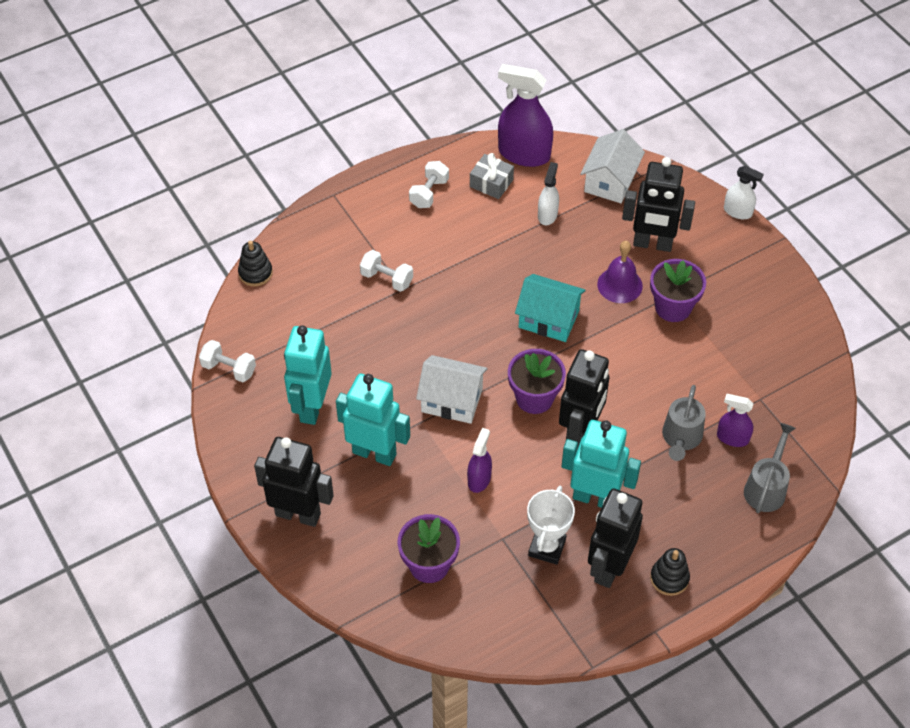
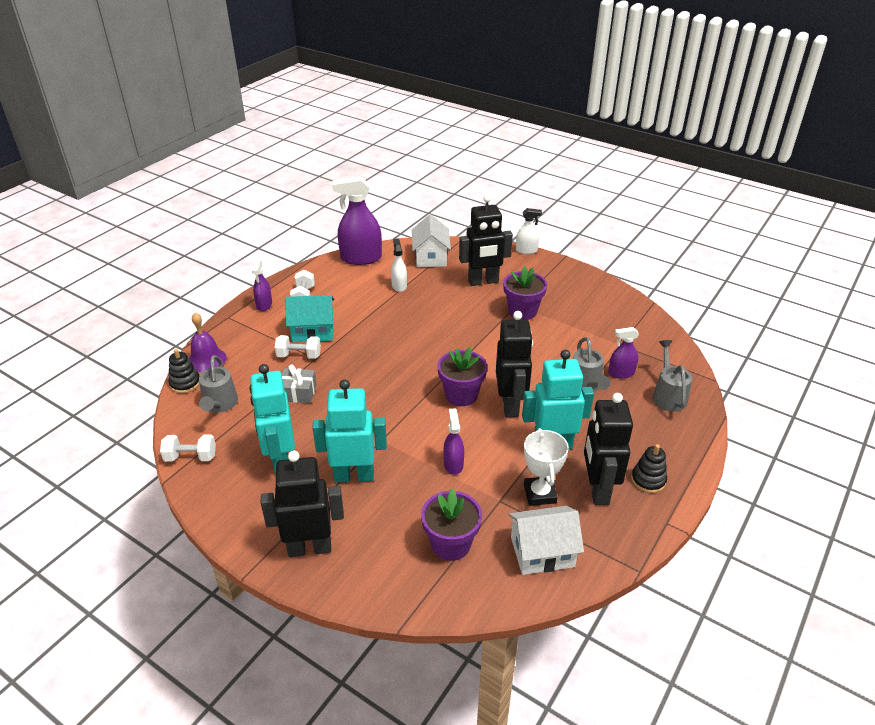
camera: 25 degrees left, 15 degrees down
(279, 315) = (219, 405): none -> grey watering can
(380, 190) = (264, 305): none -> purple spray bottle
(452, 400) = (397, 417): white house -> white house (542, 552)
(491, 183) = (347, 279): grey gift -> grey gift (298, 392)
(549, 319) = (439, 343): turquoise house -> turquoise house (313, 331)
(619, 285) = (477, 309): purple bell -> purple bell (207, 360)

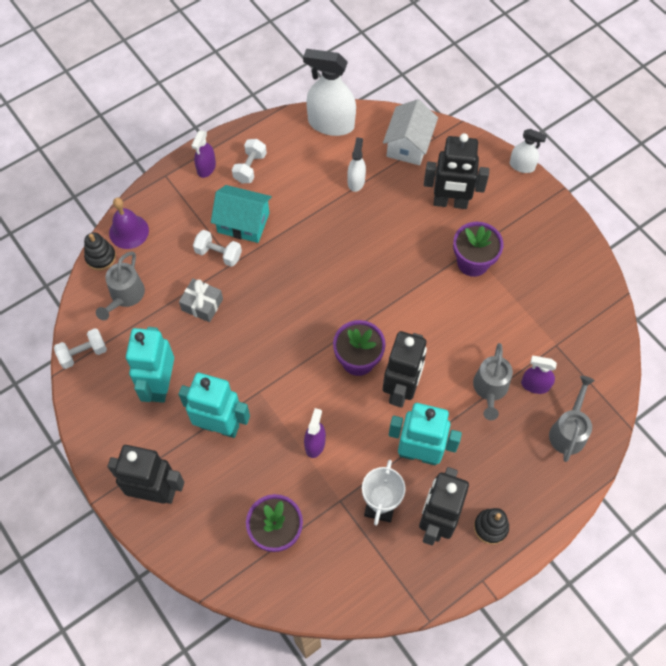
camera: 20 degrees right, 25 degrees up
(191, 457) = (83, 353): white dumbbell -> white dumbbell turned 45 degrees counterclockwise
(361, 258) = (331, 124): purple spray bottle -> white spray bottle
(542, 552) = (353, 569): white house -> none

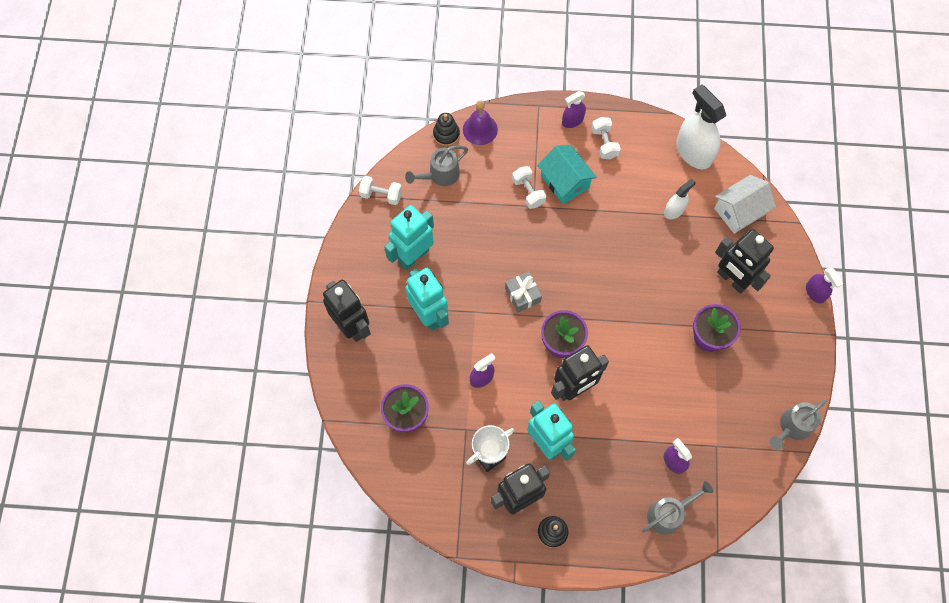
camera: 40 degrees right, 5 degrees up
(202, 304) = (487, 220): grey gift -> grey gift (522, 295)
(250, 167) = (604, 143): white dumbbell -> white dumbbell turned 75 degrees counterclockwise
(490, 390) = (637, 439): grey watering can -> grey watering can (792, 427)
(522, 166) = (815, 292): white spray bottle -> purple spray bottle

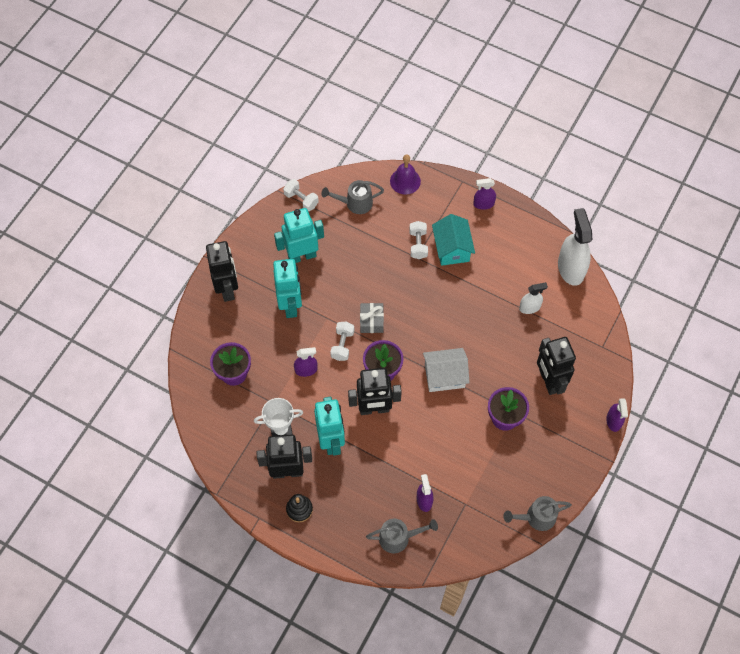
camera: 25 degrees right, 5 degrees down
(446, 134) = (376, 174): black stacking toy -> none
(604, 143) = (500, 232): white dumbbell -> white dumbbell (342, 345)
(739, 211) = (584, 330): white house -> white house (444, 376)

